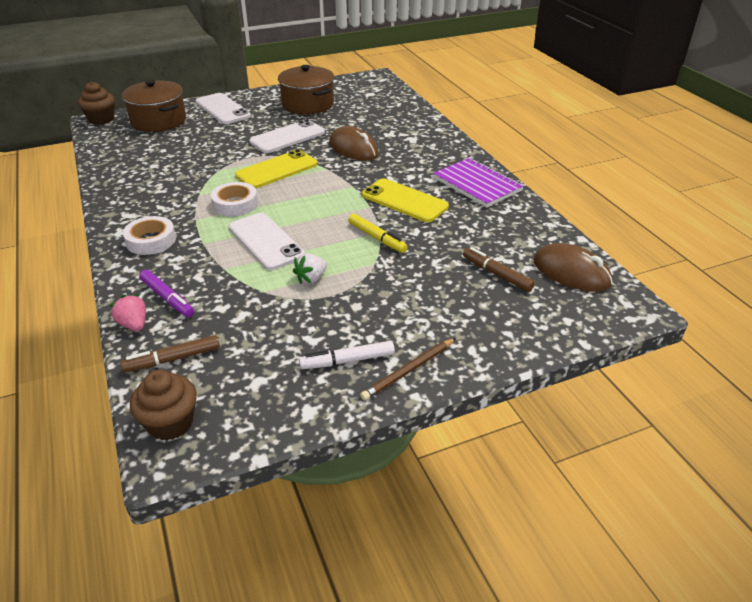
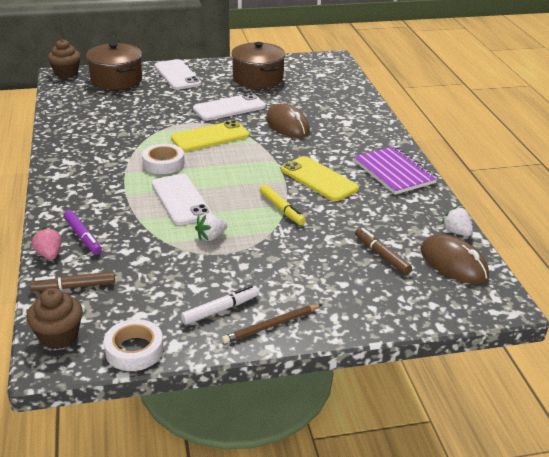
camera: 10 degrees right, 5 degrees down
(151, 240) = (81, 186): white tape -> white tape (134, 350)
(347, 361) = (220, 309): white marker -> white marker turned 150 degrees clockwise
(561, 239) = (456, 232): none -> white strawberry

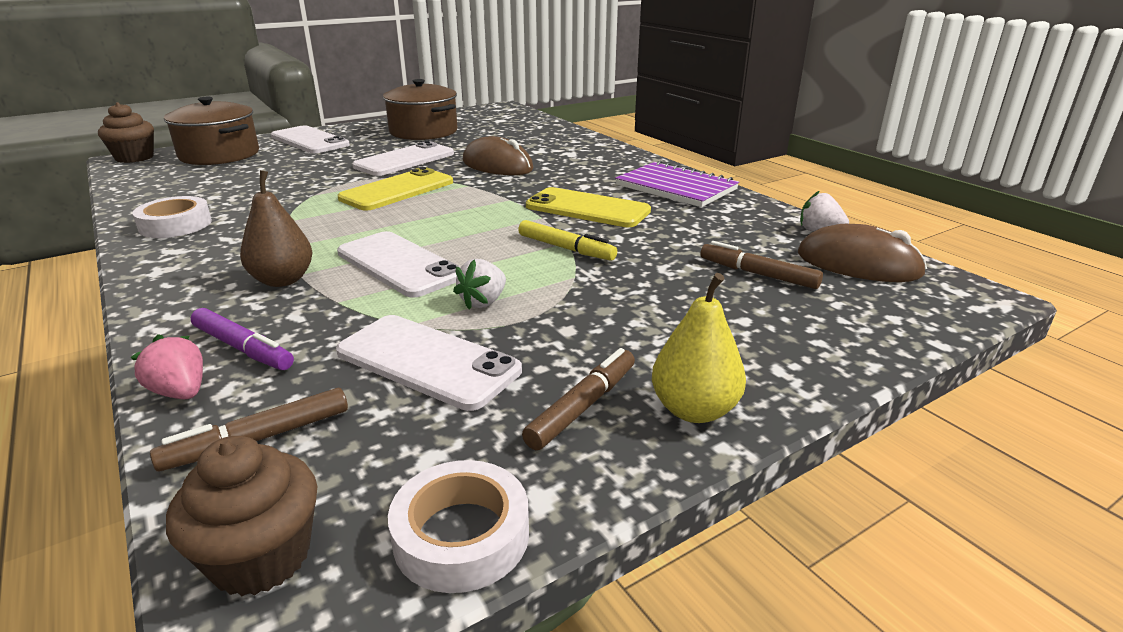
camera: 20 degrees left, 5 degrees down
(116, 197) = (283, 280): none -> brown pear
(163, 163) = (343, 227): white tape -> white tape (175, 225)
(163, 266) = (427, 362): none -> white phone
(220, 309) = (583, 406): white marker -> brown marker
(271, 326) = (694, 410): brown pencil -> yellow pear

